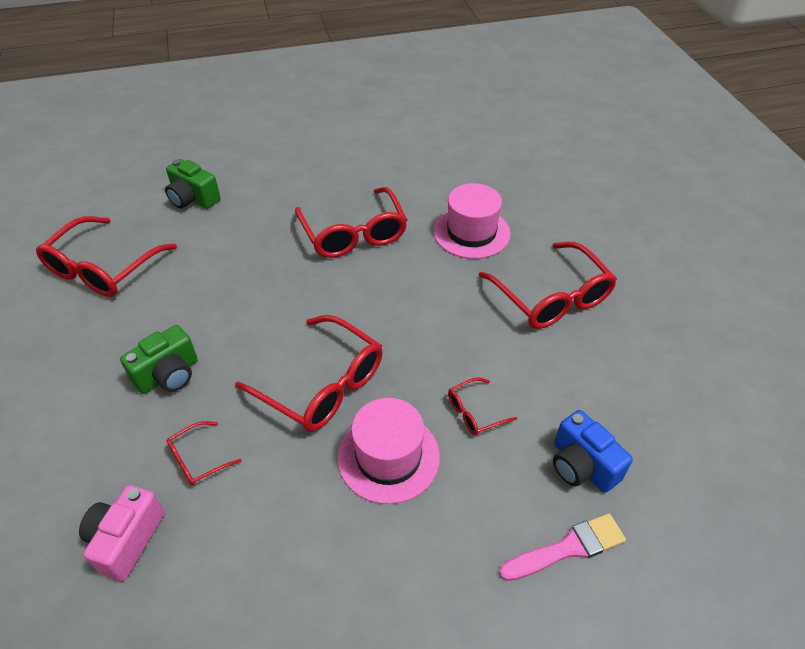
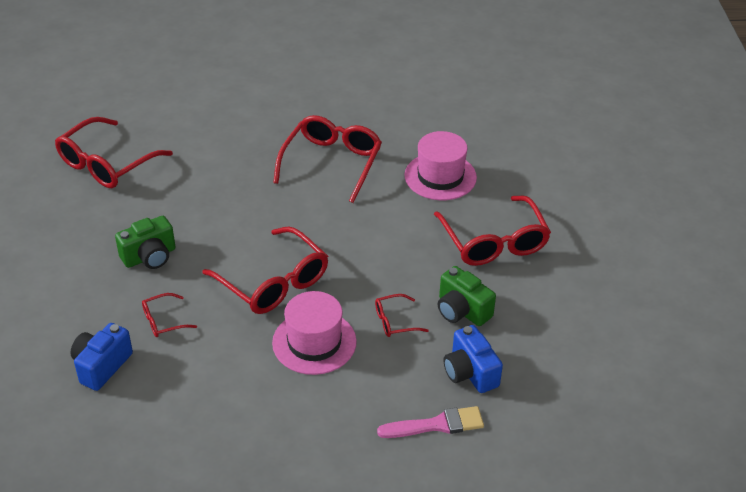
camera: 10 degrees right, 5 degrees down
(126, 540) = (102, 366): pink camera -> blue camera
(193, 199) = (193, 113): green camera -> green camera (462, 310)
(353, 233) = (331, 163): red glasses -> red glasses turned 150 degrees counterclockwise

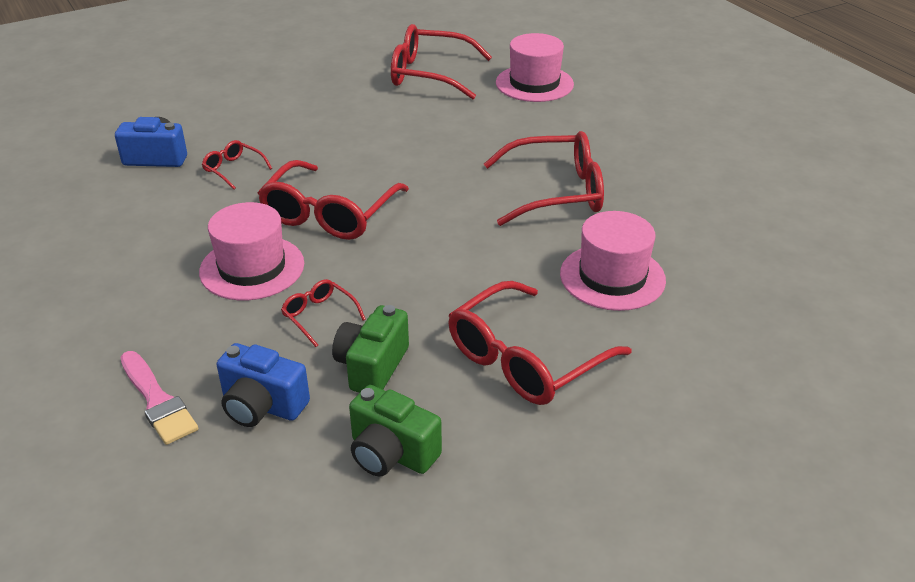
camera: 65 degrees right, 5 degrees down
(150, 256) = (318, 135): green camera -> green camera (391, 453)
(175, 116) = (534, 83): none -> pink hat
(470, 372) = (262, 406): blue camera -> blue camera turned 105 degrees counterclockwise

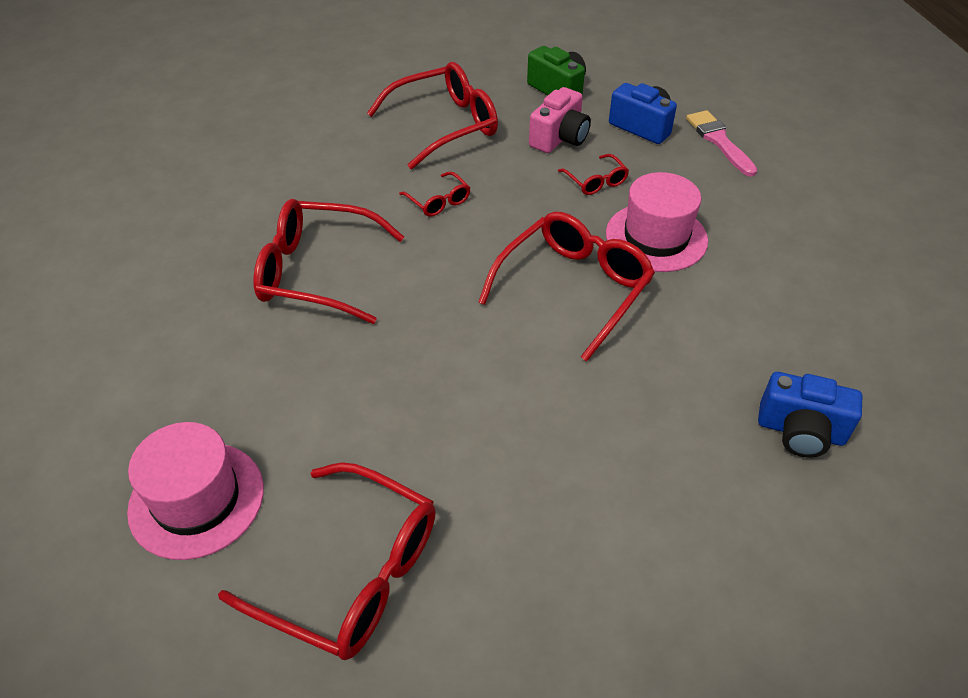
camera: 165 degrees left, 10 degrees up
(233, 169) = (689, 384): red glasses -> red glasses (438, 201)
(372, 366) = (559, 138): green camera -> pink camera
(612, 277) = (334, 172): pink hat -> none

